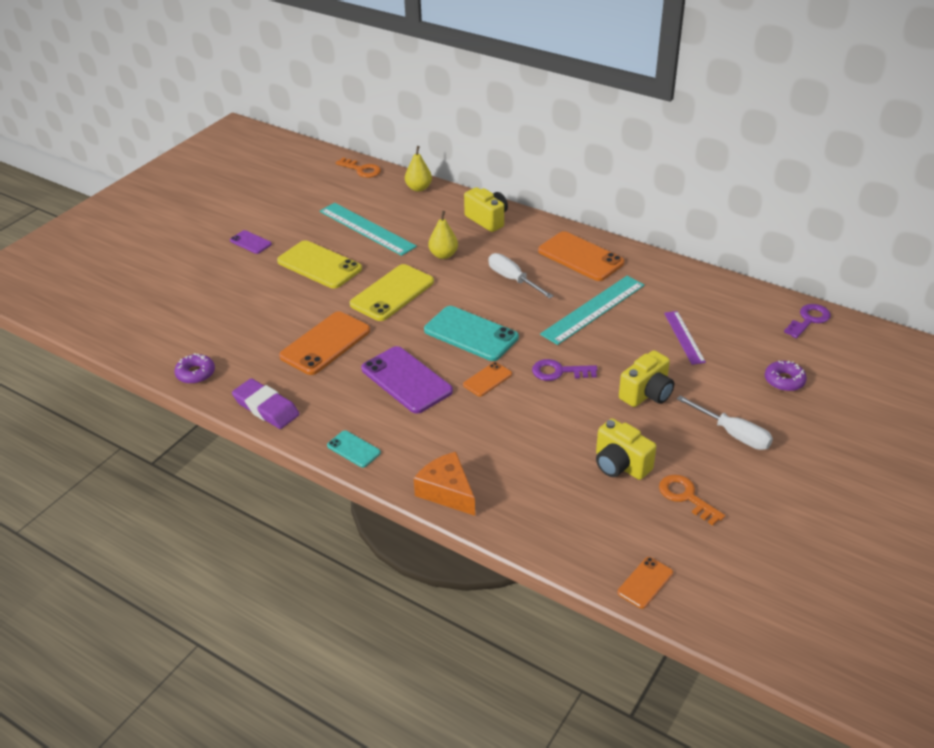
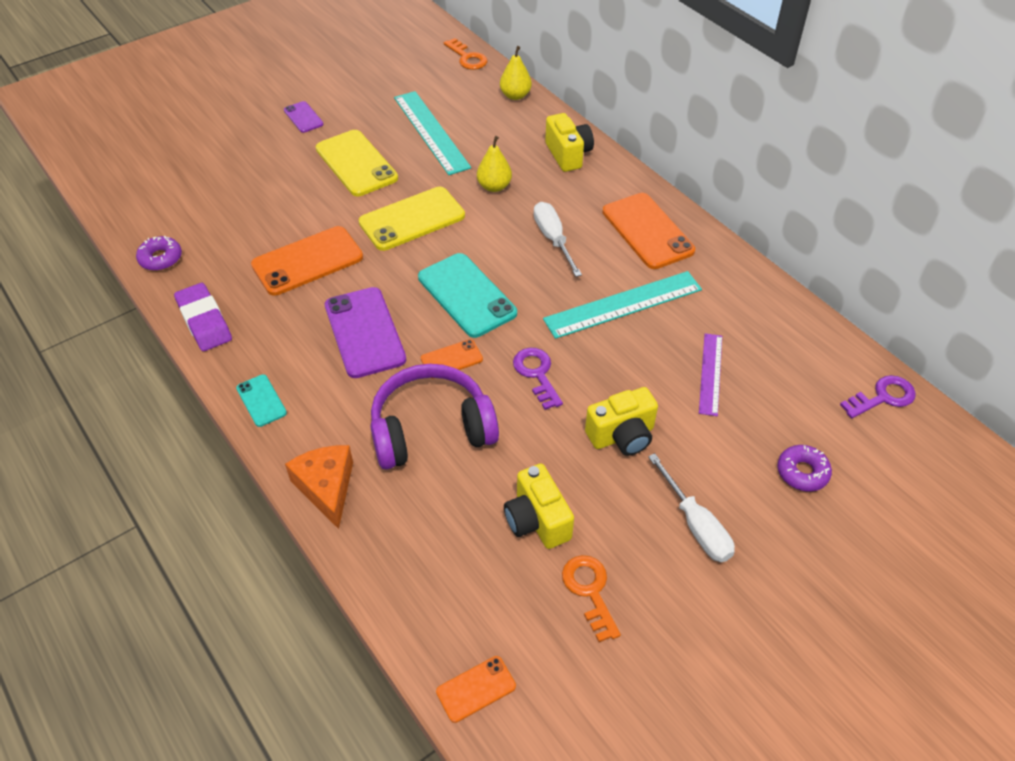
camera: 20 degrees right, 10 degrees up
(502, 430) = (431, 429): none -> purple headphones
(559, 372) = (537, 374): purple key -> purple key turned 45 degrees clockwise

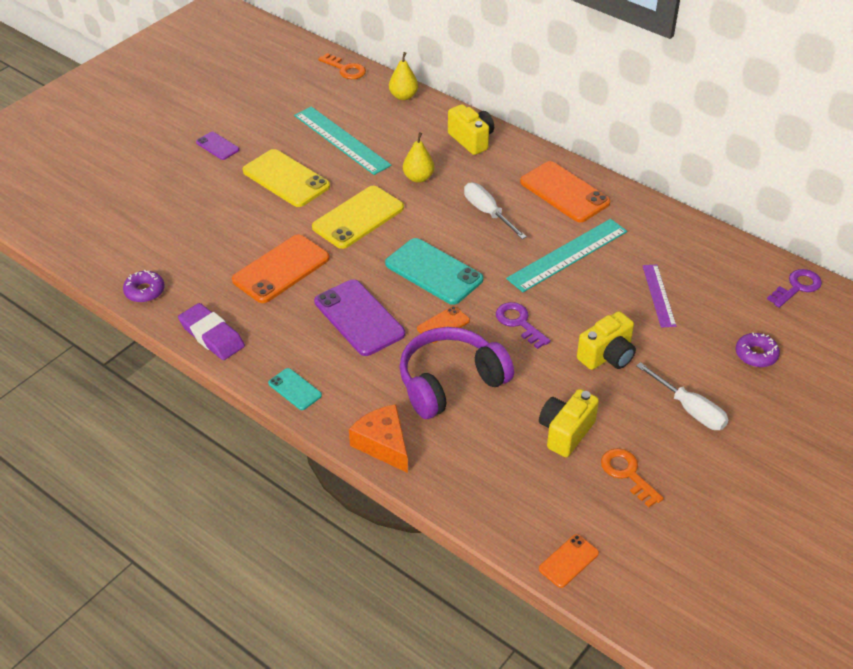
camera: 15 degrees left, 5 degrees down
(537, 520) = (565, 432): yellow camera -> yellow camera turned 75 degrees clockwise

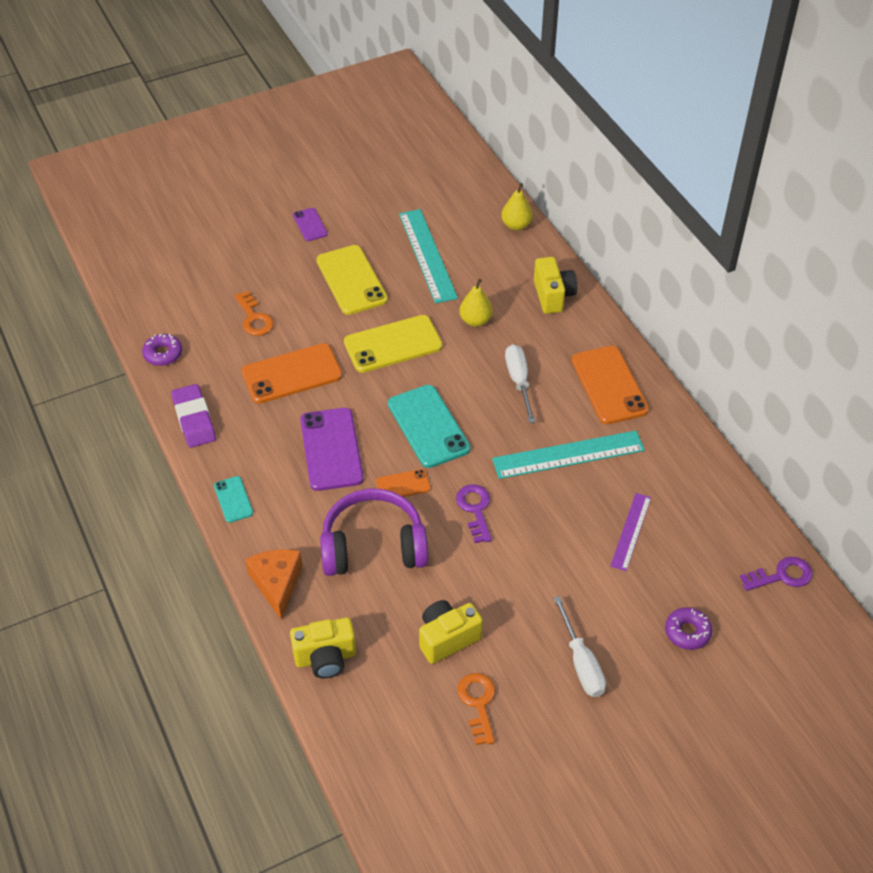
camera: 25 degrees right, 5 degrees up
(345, 69) = (478, 177): orange key -> orange key (254, 318)
(568, 561) = (369, 765): orange phone -> none
(607, 356) = (537, 576): yellow camera -> yellow camera (325, 658)

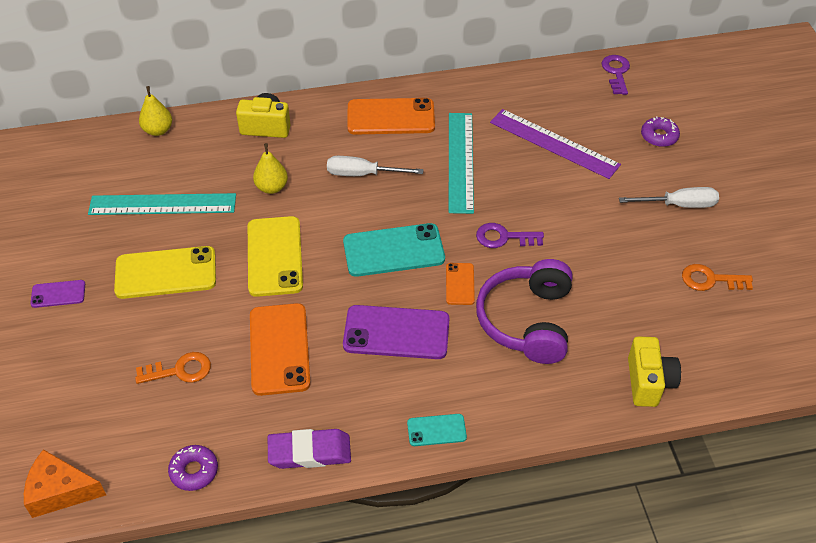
camera: 75 degrees left, 0 degrees up
(277, 583) = (554, 408): orange cheese -> orange cheese (60, 491)
(447, 638) = (641, 287): yellow camera -> none
(631, 531) = (554, 143): purple ruler -> purple ruler, size x1.67

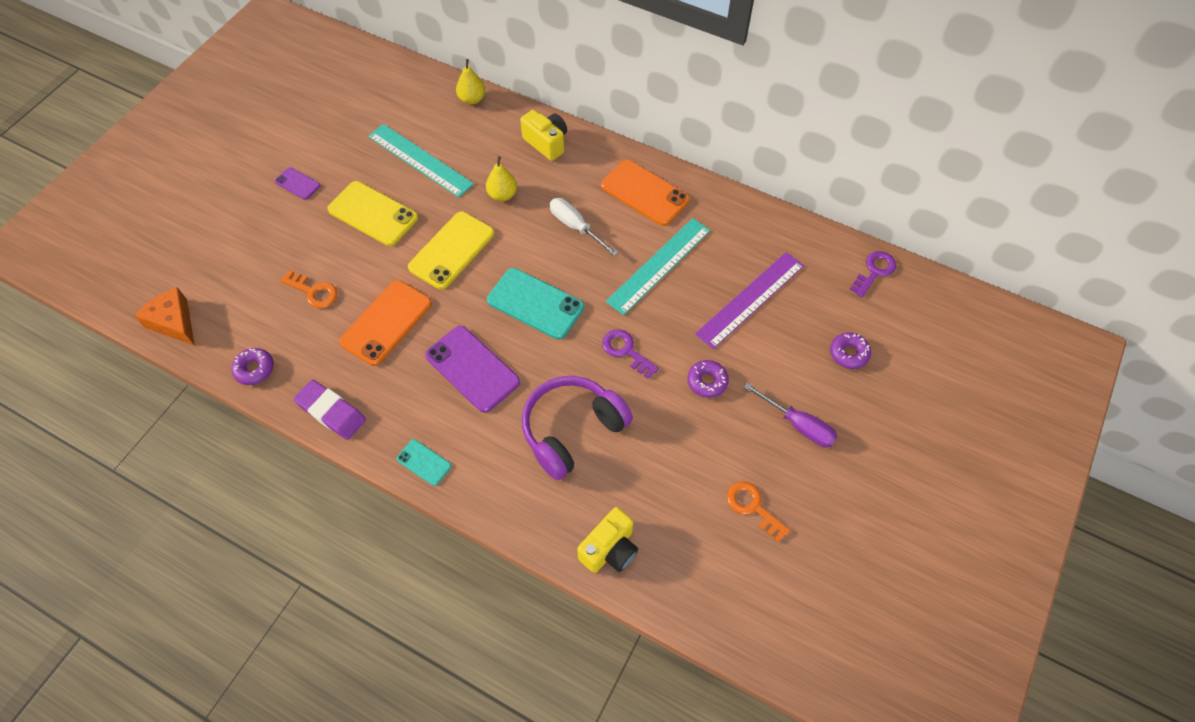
camera: 40 degrees right, 10 degrees up
(460, 284) = (554, 364): orange phone -> none
(554, 143) = (750, 299): purple ruler -> purple ruler turned 60 degrees clockwise
(586, 218) = (707, 381): none -> purple donut
(679, 205) = (798, 425): white screwdriver -> purple screwdriver

